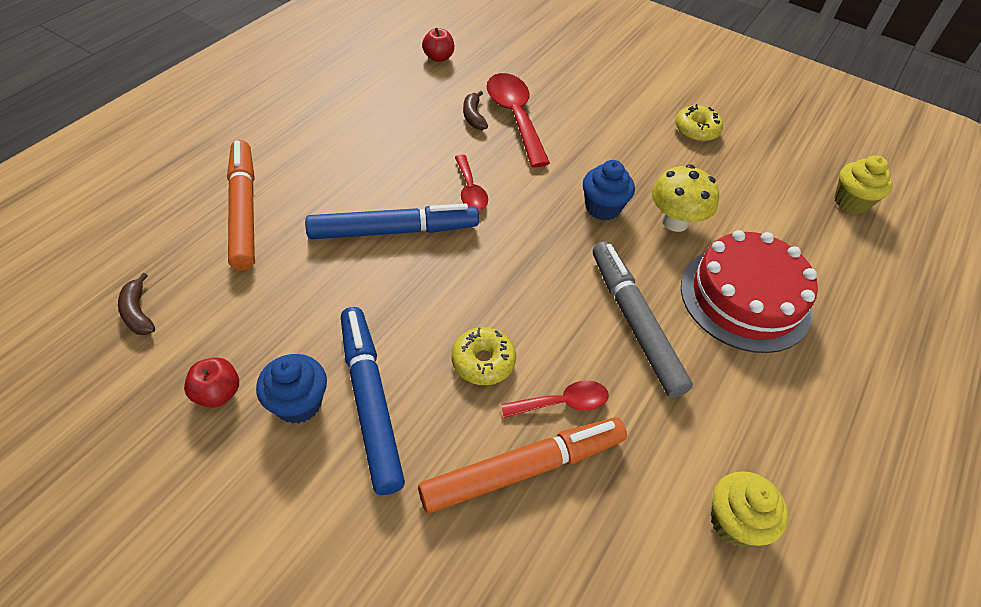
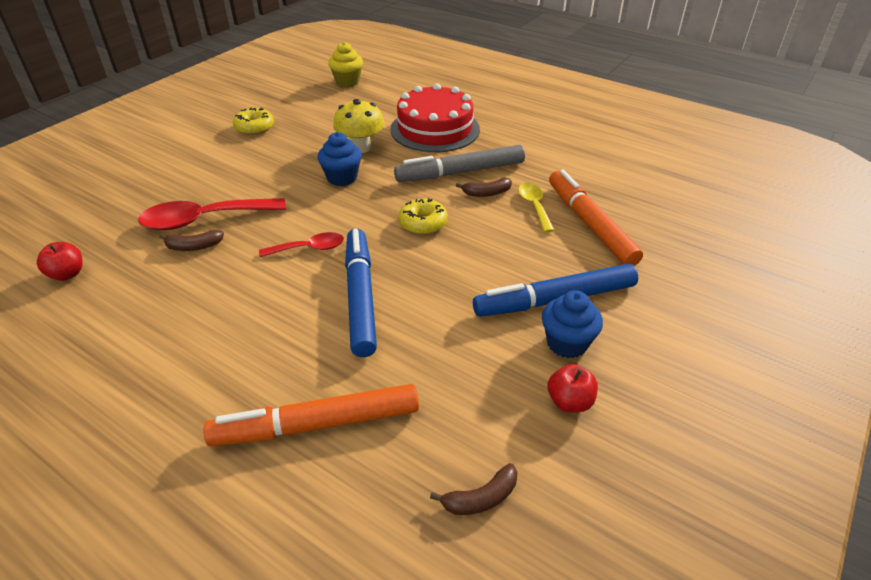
camera: 85 degrees left, 10 degrees down
(483, 361) = (505, 241): yellow donut -> yellow donut (423, 223)
(563, 403) = (534, 206): red spoon -> yellow spoon
(588, 349) = (486, 193): none -> brown banana
(734, 522) = (598, 152): yellow cupcake -> none

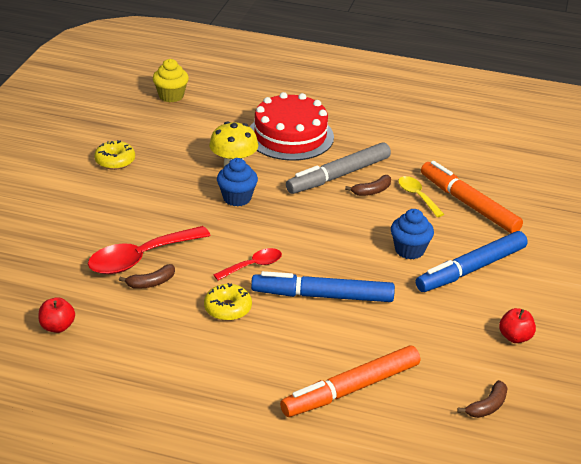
camera: 20 degrees left, 5 degrees down
(360, 296) = (322, 296): blue marker -> blue marker turned 60 degrees counterclockwise
(423, 223) = (334, 227): yellow donut -> yellow donut (227, 308)
(567, 343) = (494, 299): blue cupcake -> blue cupcake (409, 250)

